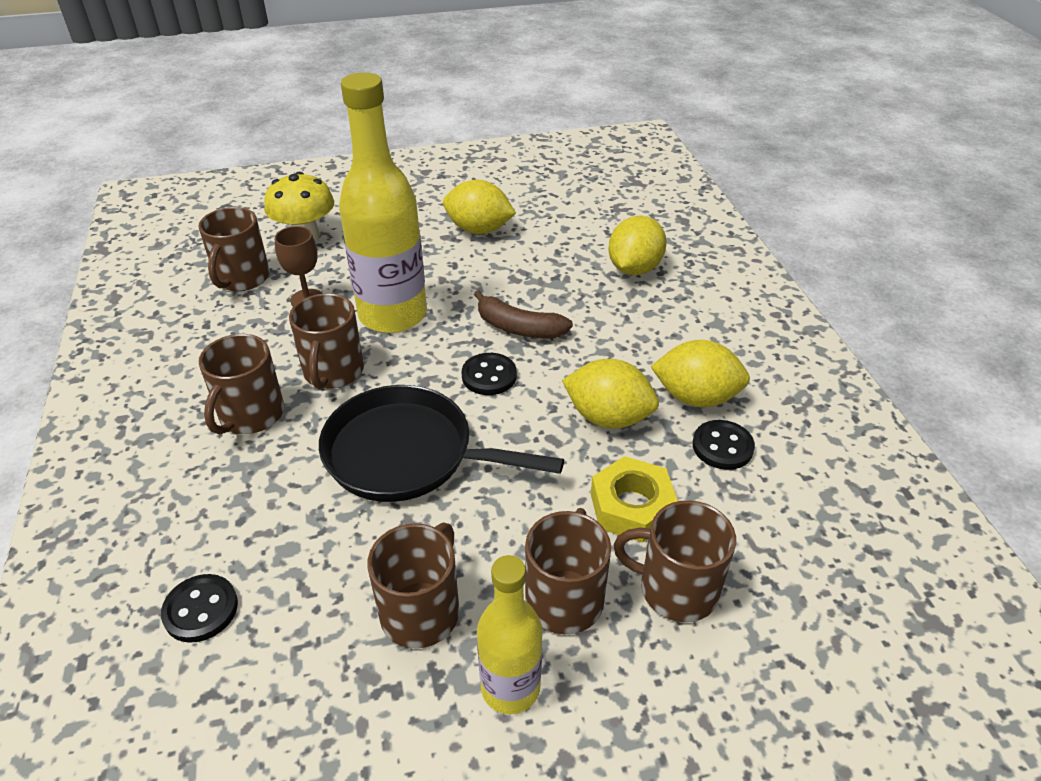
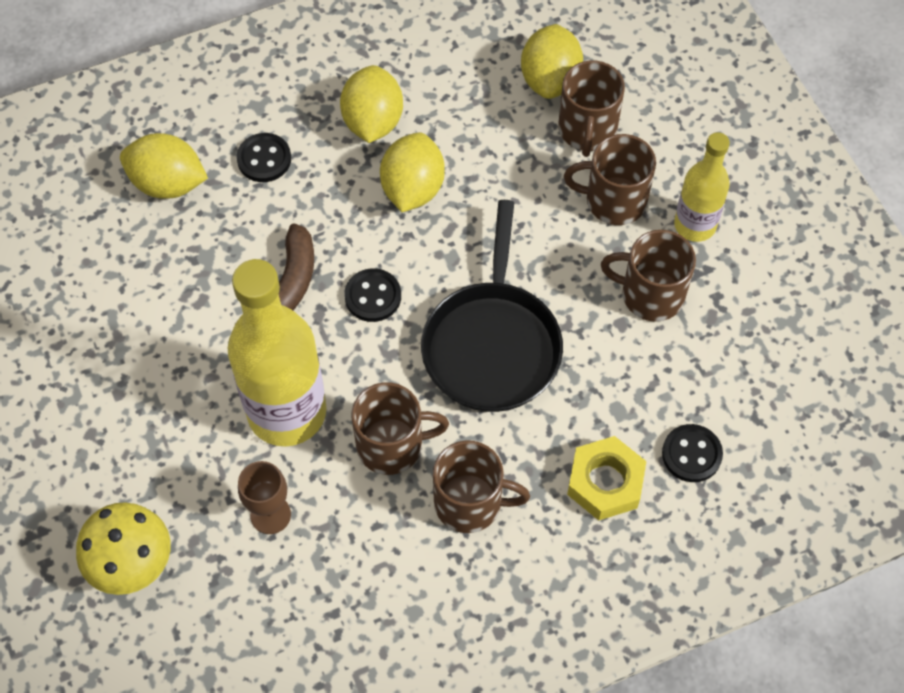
camera: 100 degrees left, 20 degrees up
(242, 278) = (237, 609): brown mug -> none
(479, 229) = (99, 357): yellow lemon -> yellow lemon (550, 79)
(632, 506) = (514, 163): yellow nut -> yellow nut (605, 482)
(722, 446) = (432, 101): black button -> black button (264, 159)

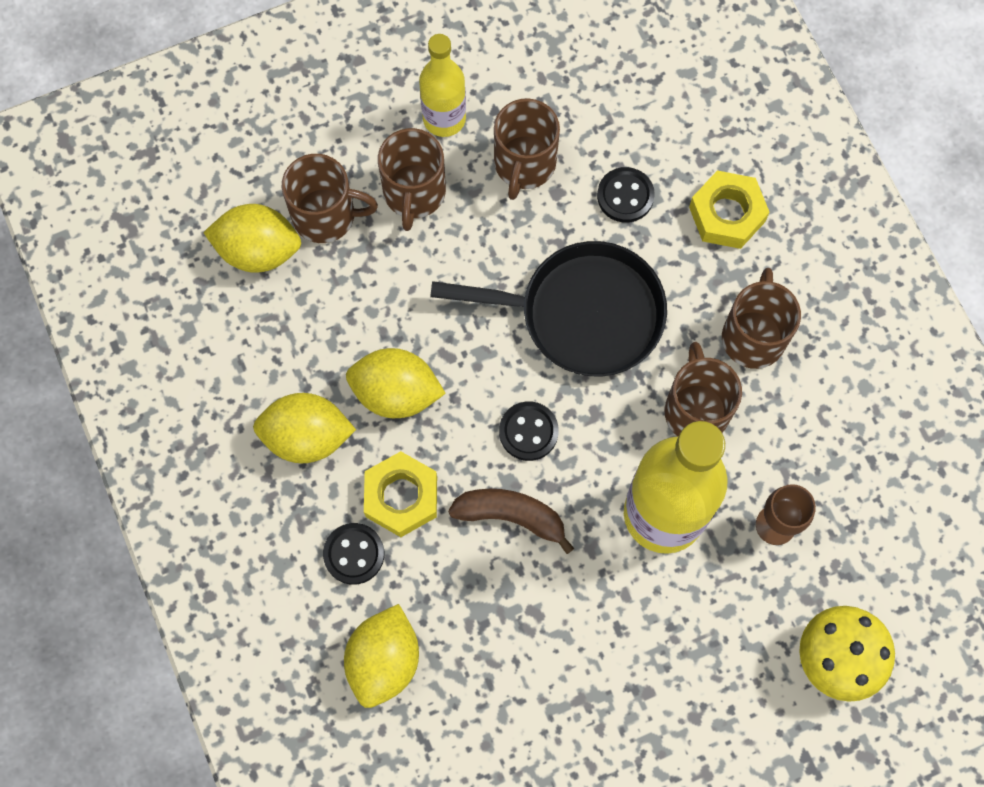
camera: 90 degrees left, 10 degrees up
(314, 194) = (401, 497): none -> yellow nut
(691, 454) = (695, 138): black button -> black button (625, 196)

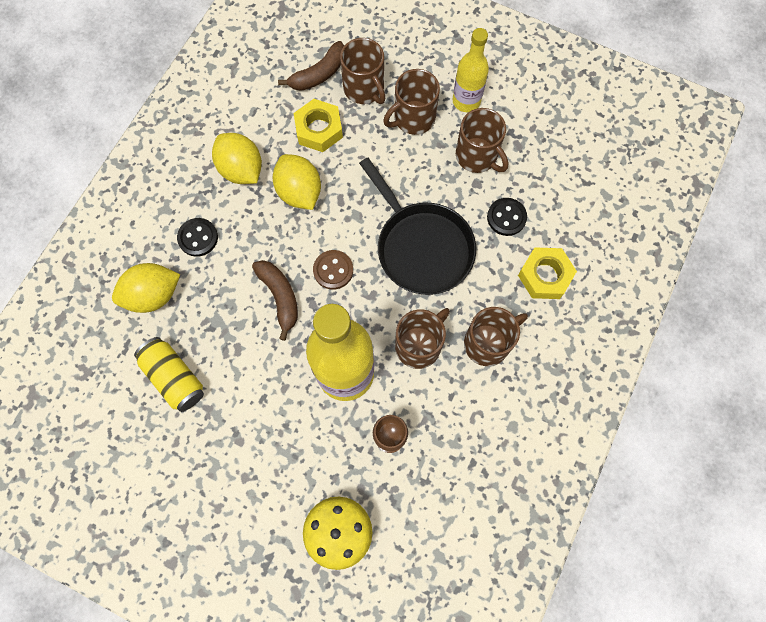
camera: 50 degrees right, 0 degrees up
(258, 250) = (319, 74): yellow lemon -> brown banana
(401, 497) = (246, 236): yellow nut -> yellow nut (319, 129)
(510, 710) = (174, 377): none -> yellow can
(524, 164) = (477, 156): brown mug -> brown mug turned 105 degrees counterclockwise
(528, 432) = (333, 270): black button -> brown button

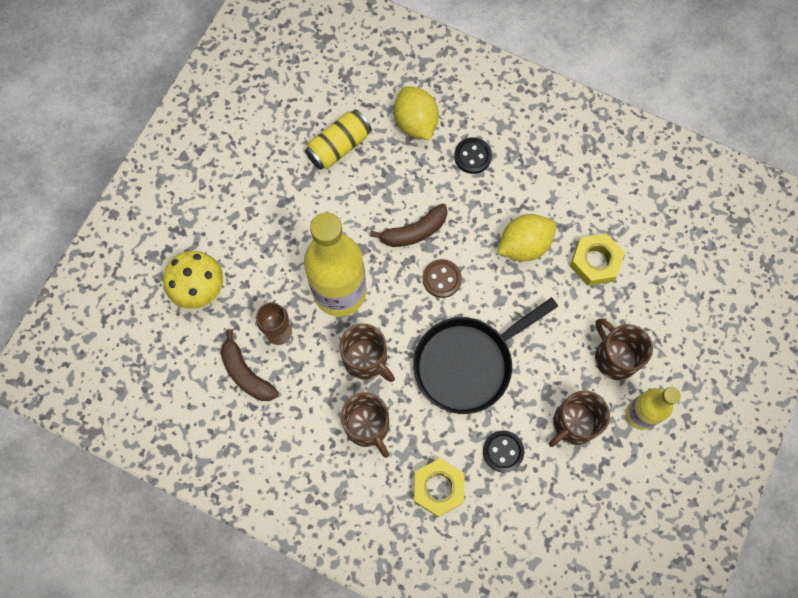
camera: 90 degrees right, 0 degrees up
(241, 169) = (546, 190): yellow lemon -> none
(319, 74) = (661, 260): brown banana -> brown banana (246, 373)
(364, 89) = (647, 307): brown mug -> none

